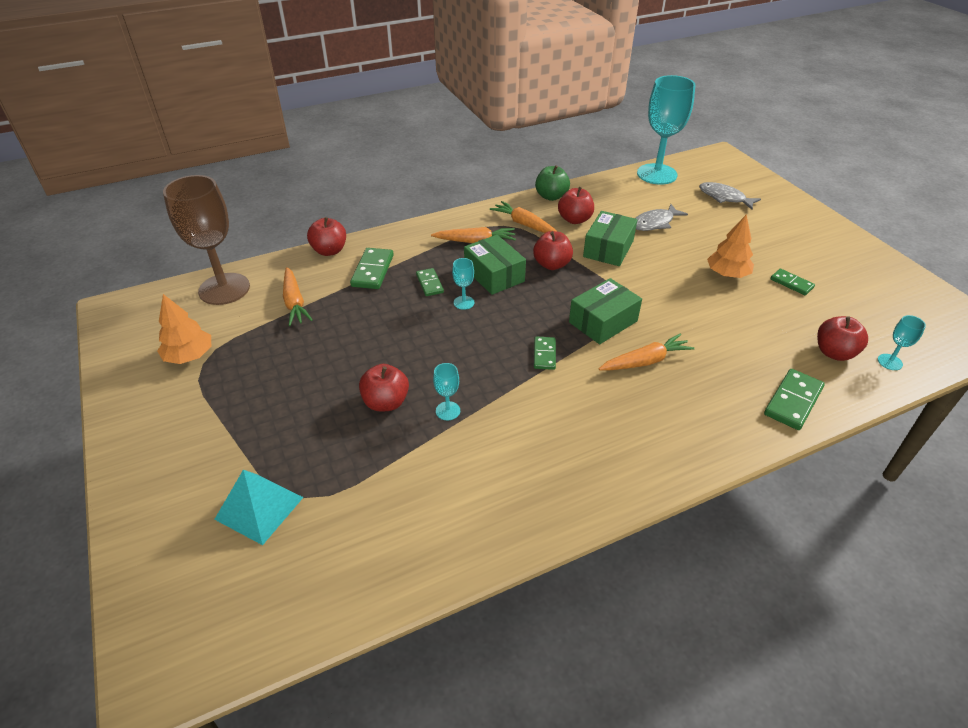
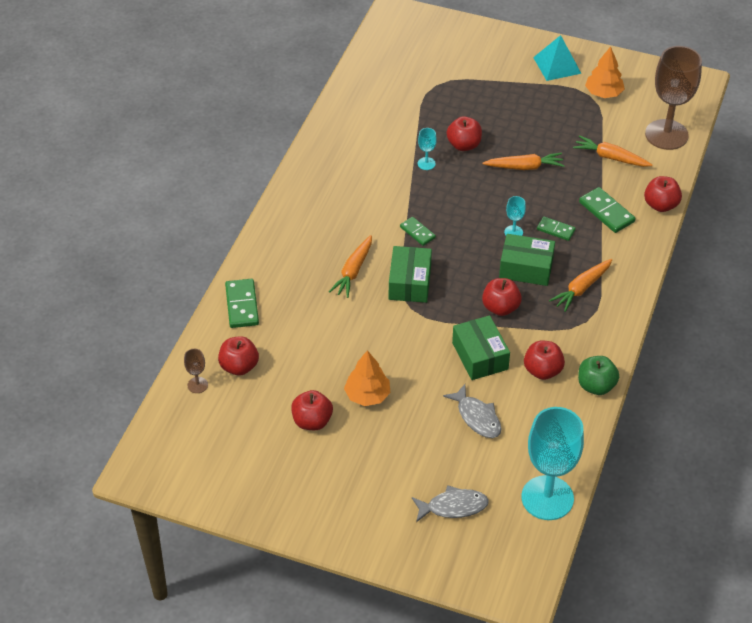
camera: 135 degrees right, 5 degrees up
(259, 508) = (446, 70): turquoise pyramid -> turquoise pyramid (557, 65)
(524, 224) = (572, 334): orange carrot -> orange carrot (524, 167)
(654, 223) = (477, 417): grey fish -> grey fish turned 135 degrees clockwise
(791, 283) = (312, 421): green domino -> red apple
(890, 362) = (197, 385): turquoise goblet -> brown goblet

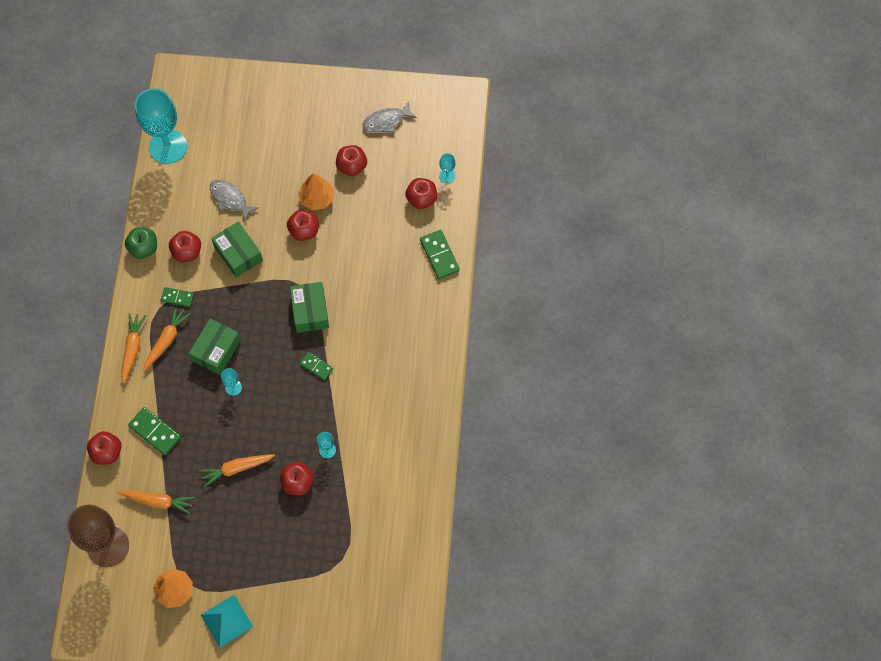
camera: 165 degrees right, 20 degrees up
(197, 385) = (447, 176): brown goblet -> turquoise goblet
(353, 271) = (360, 311): orange carrot -> orange carrot (132, 348)
(453, 507) = (233, 124): grey fish -> grey fish (386, 121)
(500, 308) = (230, 304): red apple -> red apple (304, 231)
(526, 268) = (216, 350): green box -> green box turned 60 degrees counterclockwise
(555, 230) = (197, 399): green domino -> green domino (177, 297)

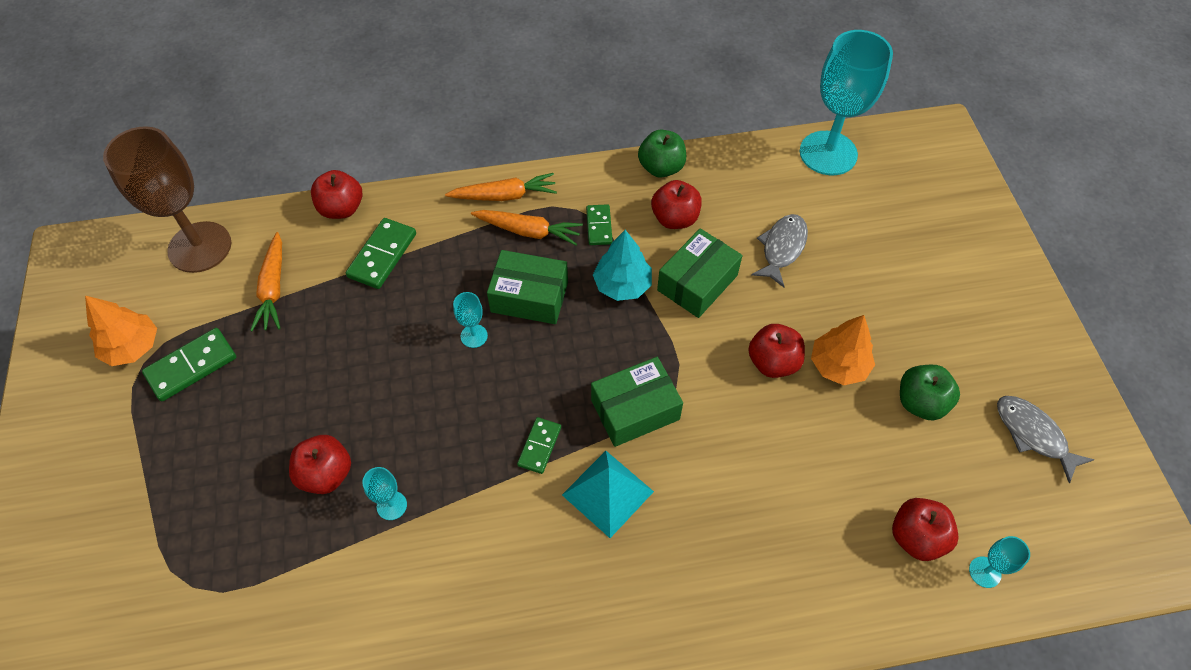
camera: 75 degrees right, 10 degrees down
(225, 296) = (622, 285): none -> turquoise tree
(227, 620) = (81, 432): turquoise pyramid -> turquoise pyramid (607, 493)
(236, 468) = (339, 376): orange carrot -> none
(352, 166) = (920, 402): red apple -> green apple
(439, 255) = (819, 602): green domino -> green domino (191, 366)

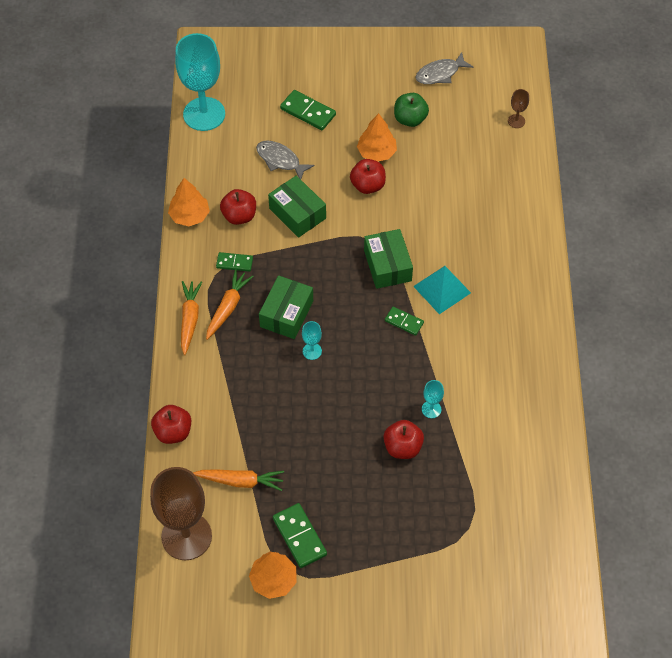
camera: 80 degrees left, 0 degrees up
(382, 255) = (227, 405): green domino -> green domino (308, 112)
(622, 285) = (289, 257): turquoise tree -> none
(661, 168) = (190, 215): green apple -> orange tree
(916, 537) = (492, 145): red apple -> none
(985, 572) = (516, 121): turquoise goblet -> brown goblet

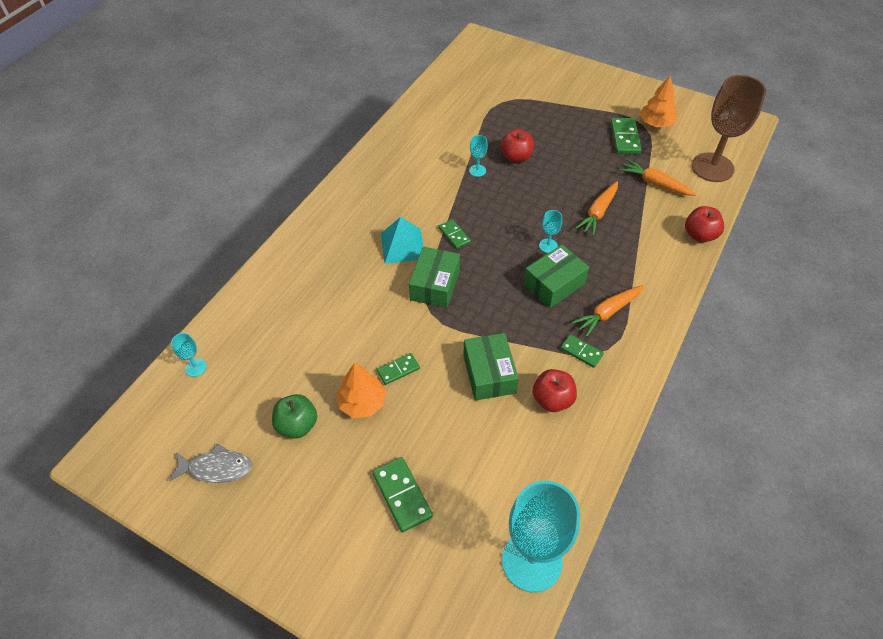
camera: 150 degrees left, 5 degrees down
(190, 215) = (608, 426): orange tree -> none
(190, 319) = (650, 318): orange carrot -> orange carrot (598, 212)
(280, 160) = (472, 445): grey fish -> none
(367, 185) = (398, 370): red apple -> green domino
(516, 121) = (195, 367): brown goblet -> turquoise goblet

